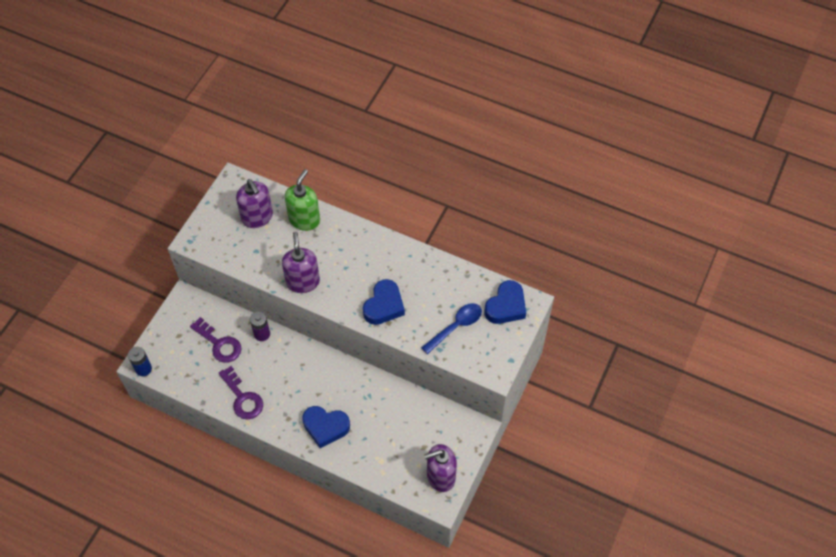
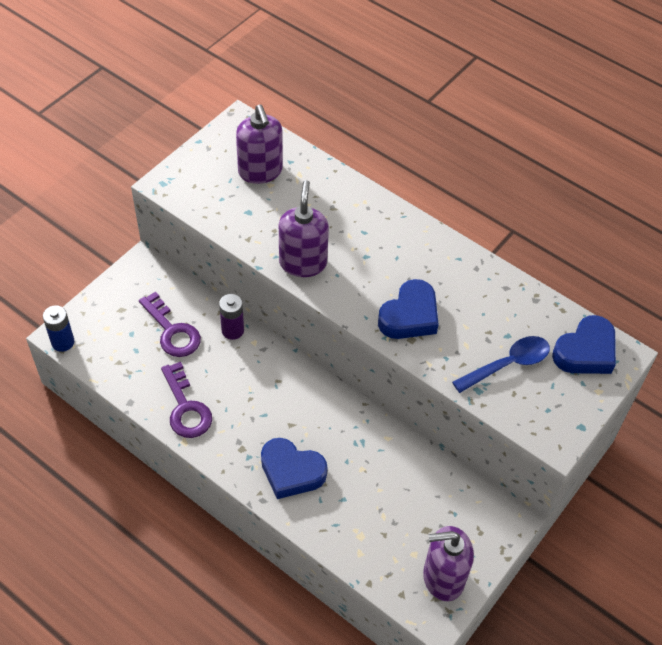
camera: 10 degrees right, 5 degrees down
(304, 219) = (323, 186): green soap dispenser -> none

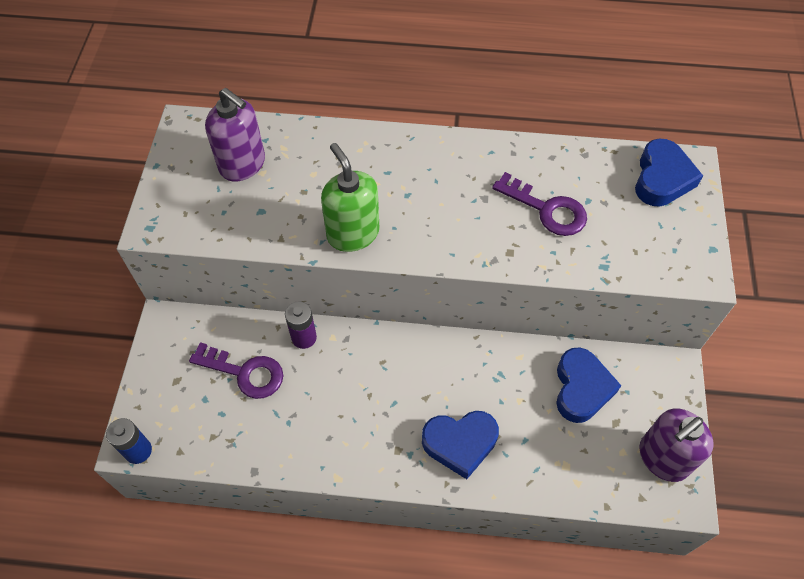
camera: 30 degrees left, 5 degrees up
(186, 407) = (314, 442): purple key -> purple key (546, 209)
(303, 263) = (353, 233): purple soap dispenser -> green soap dispenser
(409, 316) = (491, 230): blue heart -> blue heart (581, 388)
(508, 364) = (609, 227): blue spoon -> none

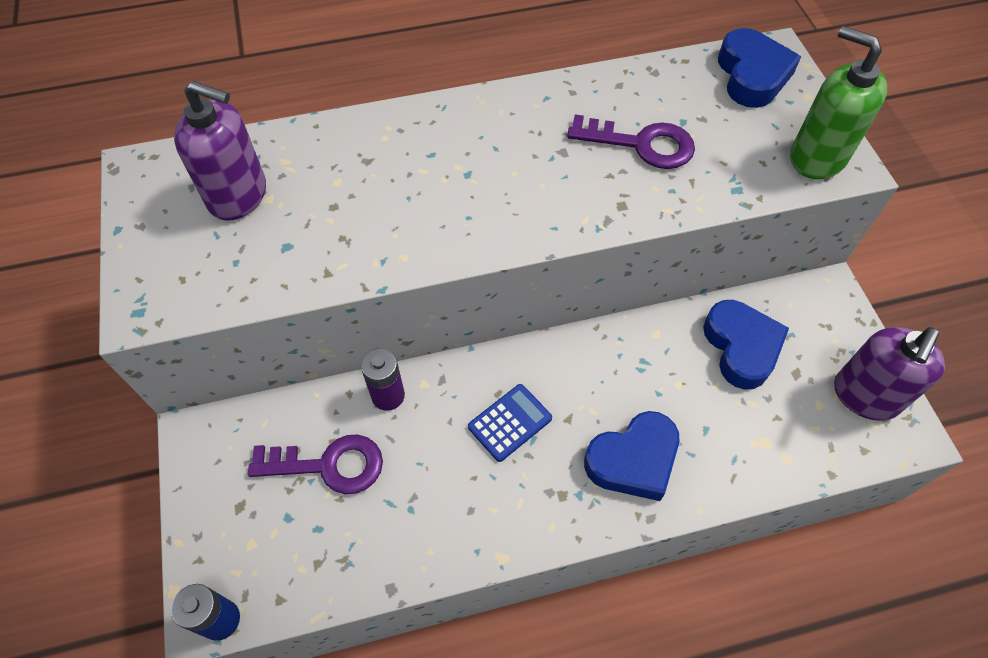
camera: 20 degrees left, 0 degrees up
(353, 233) = (419, 239): green soap dispenser -> green soap dispenser (817, 157)
(382, 386) = (510, 422): none -> blue calculator

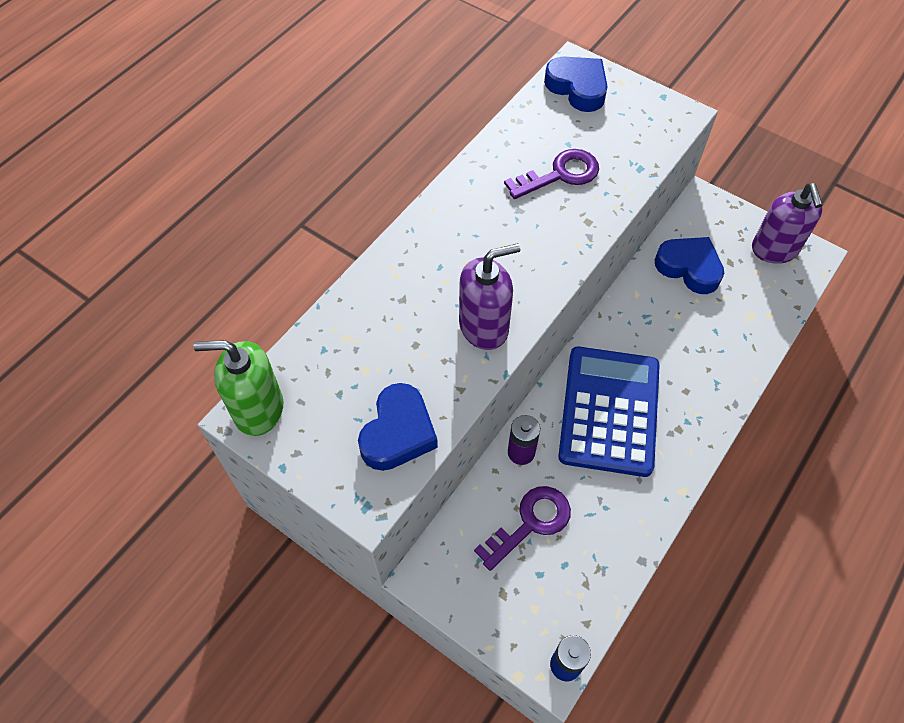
camera: 40 degrees left, 0 degrees up
(238, 195) = (342, 383): purple soap dispenser -> purple soap dispenser (484, 327)
(510, 422) = (609, 411): blue calculator -> blue calculator, size x2.28
(633, 460) = (696, 378): blue heart -> blue heart (398, 433)
(817, 157) = (662, 119): green soap dispenser -> green soap dispenser (258, 409)

